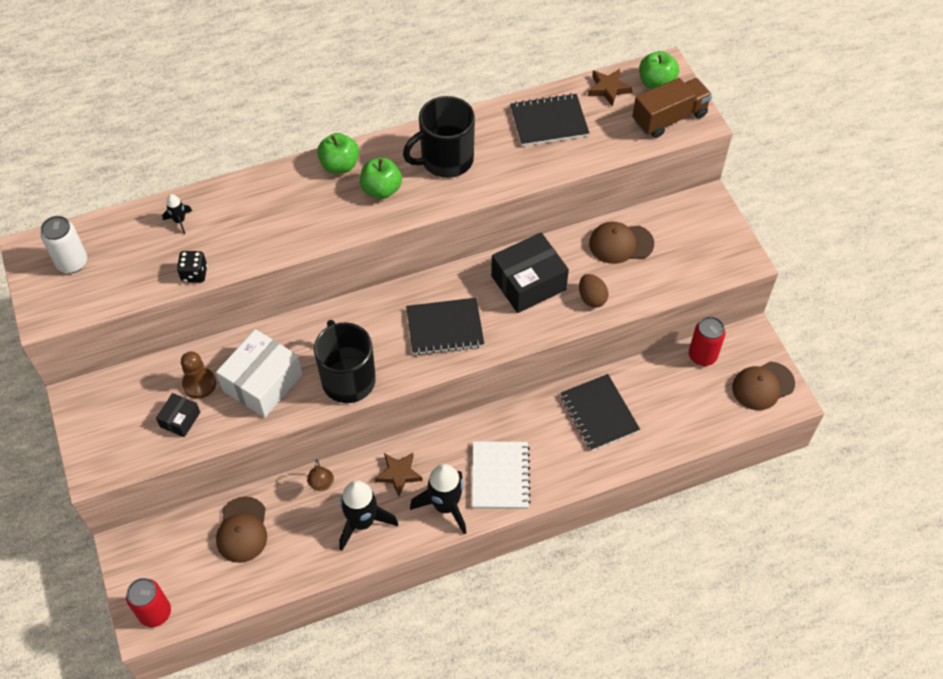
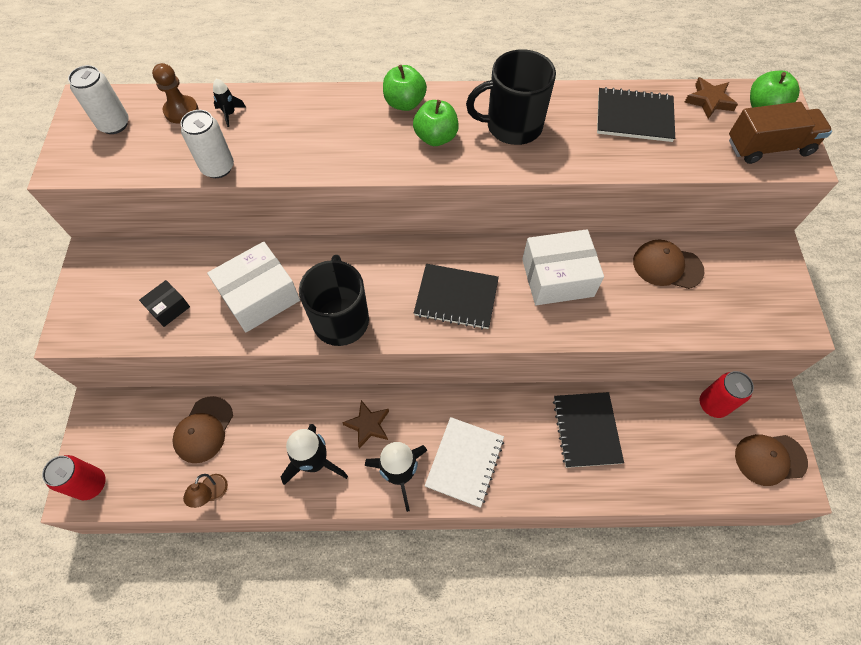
camera: 20 degrees right, 5 degrees up
(194, 274) = (218, 167): black dice -> white can
(199, 384) = (202, 279): brown pawn -> brown pawn (181, 111)
(321, 485) = (293, 410): brown lamp -> brown lamp (212, 493)
(528, 283) = (557, 277): black box -> white box
(592, 298) = (618, 314): brown egg -> none

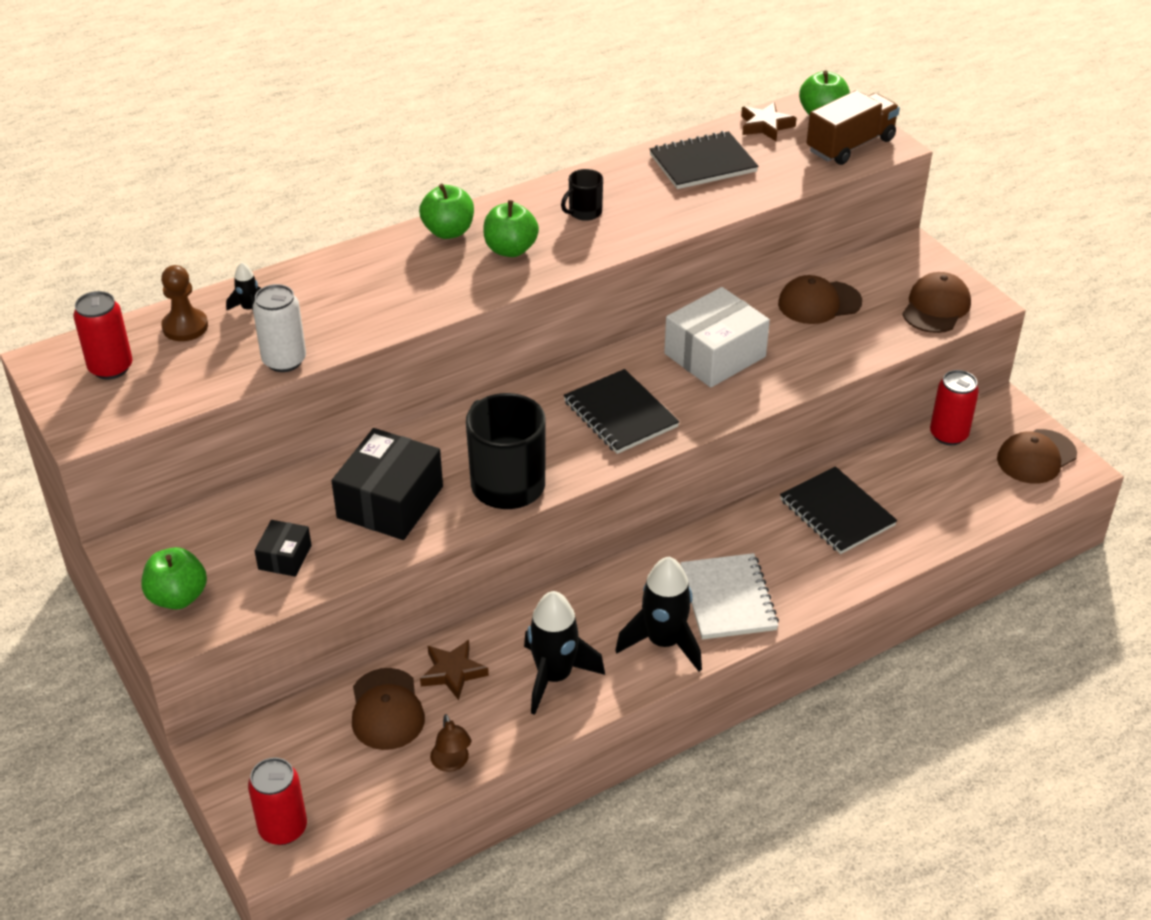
camera: 30 degrees left, 20 degrees down
(90, 306) = (178, 597): none -> green apple
(114, 124) = (111, 368): white can -> red can
(260, 296) = (390, 502): white box -> black box
(368, 425) = (589, 615): brown star -> brown star (453, 672)
(456, 297) = (620, 414): black notebook -> black notebook turned 75 degrees clockwise
(512, 126) = (584, 212): black mug -> black mug, size x0.49
(759, 312) = (936, 307): none -> brown cap

